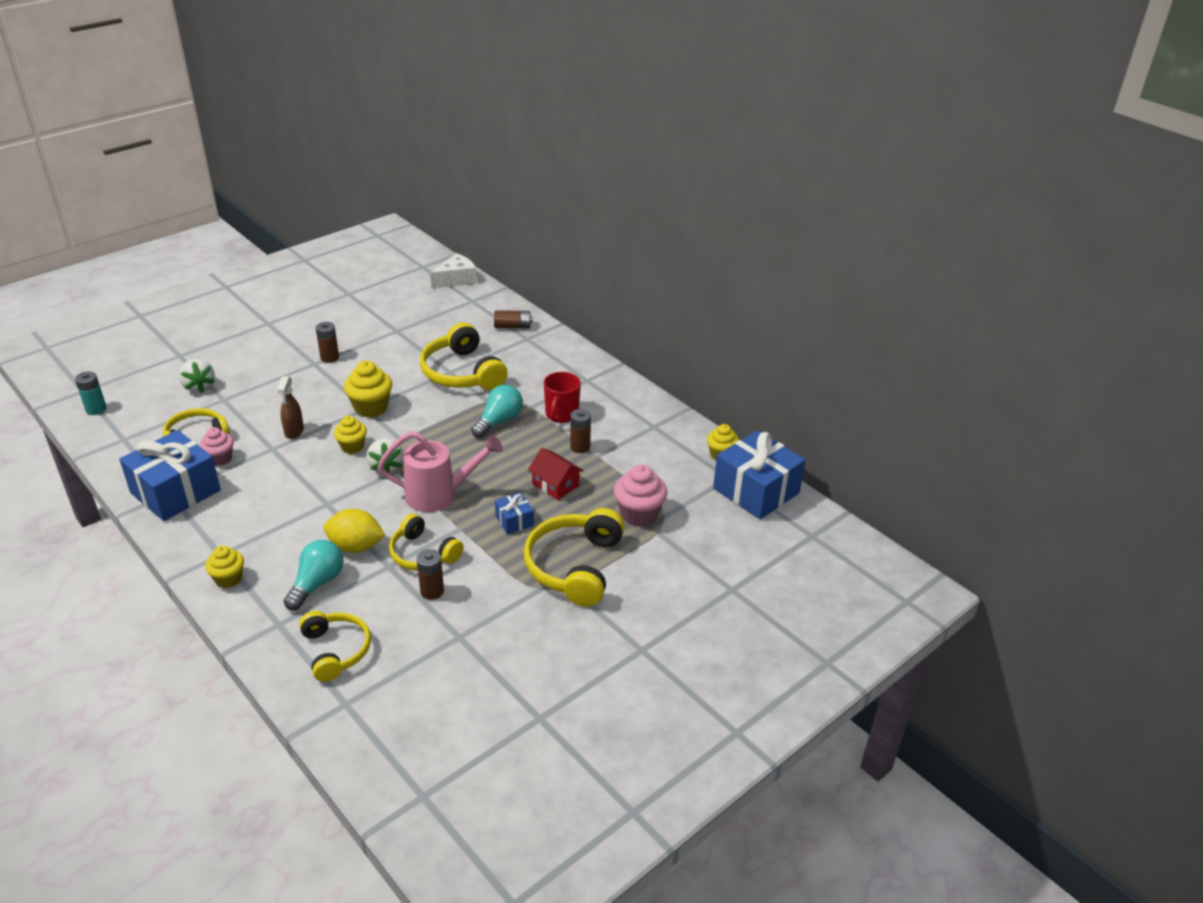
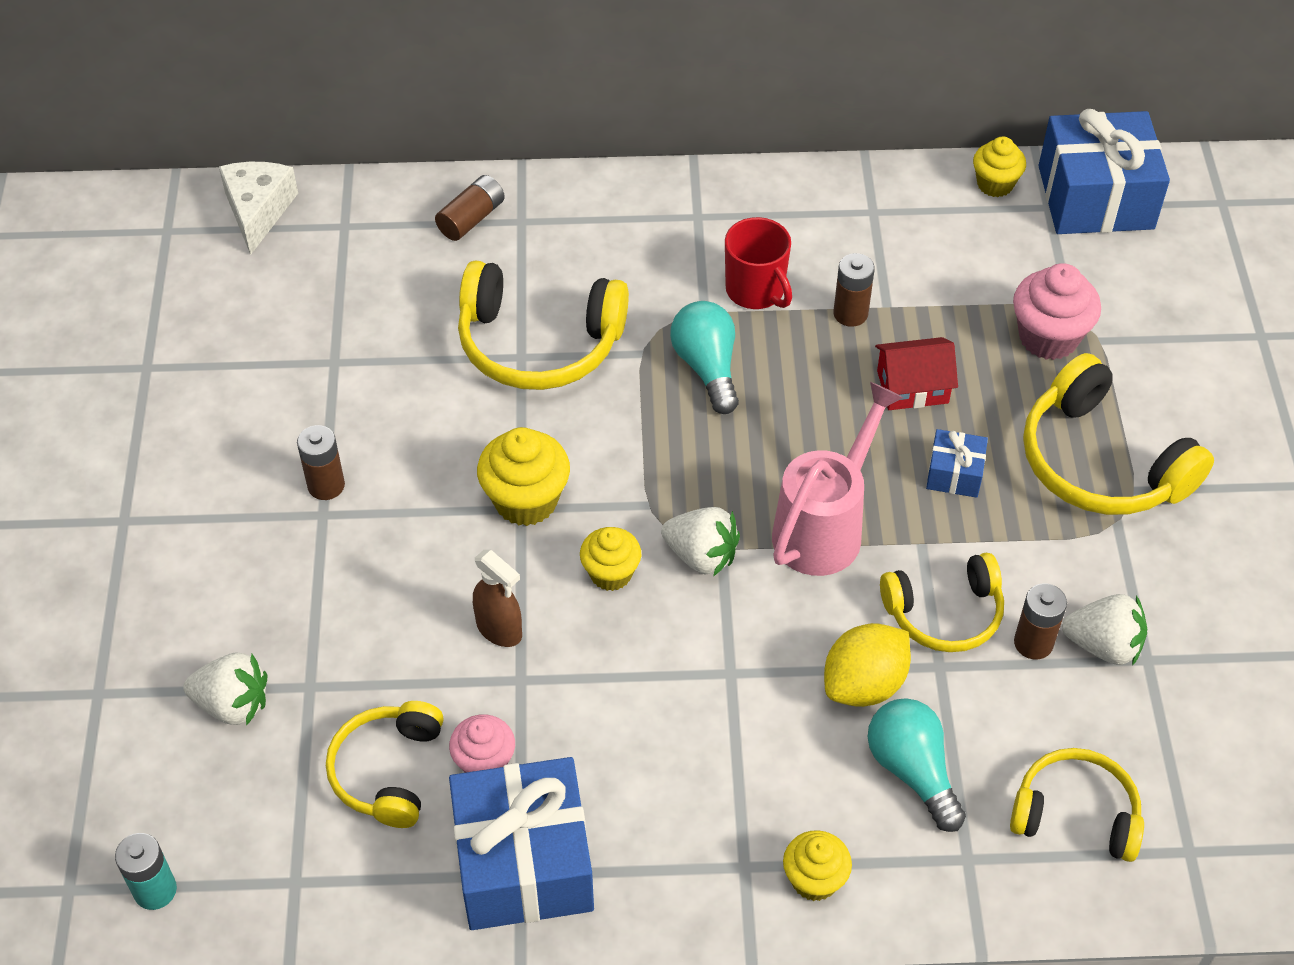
camera: 50 degrees left, 15 degrees up
(453, 616) = (1103, 645): none -> white strawberry

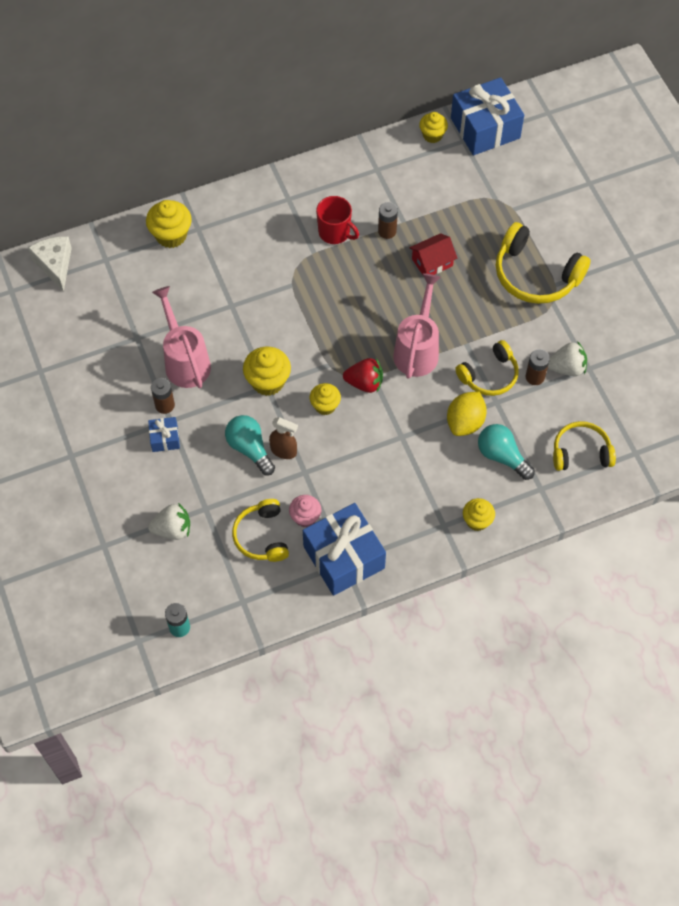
camera: 20 degrees left, 10 degrees up
(397, 423) = (185, 361): none -> pink watering can
(471, 219) = (171, 235): brown battery -> yellow cupcake
(538, 344) = (237, 296): yellow headphones -> none
(701, 556) = (364, 383): white strawberry -> red strawberry
(707, 367) = (327, 283): turquoise light bulb -> turquoise light bulb (249, 448)
(954, 474) = (469, 302): blue gift -> blue gift (165, 438)
(1048, 337) = (488, 215): pink cupcake -> none

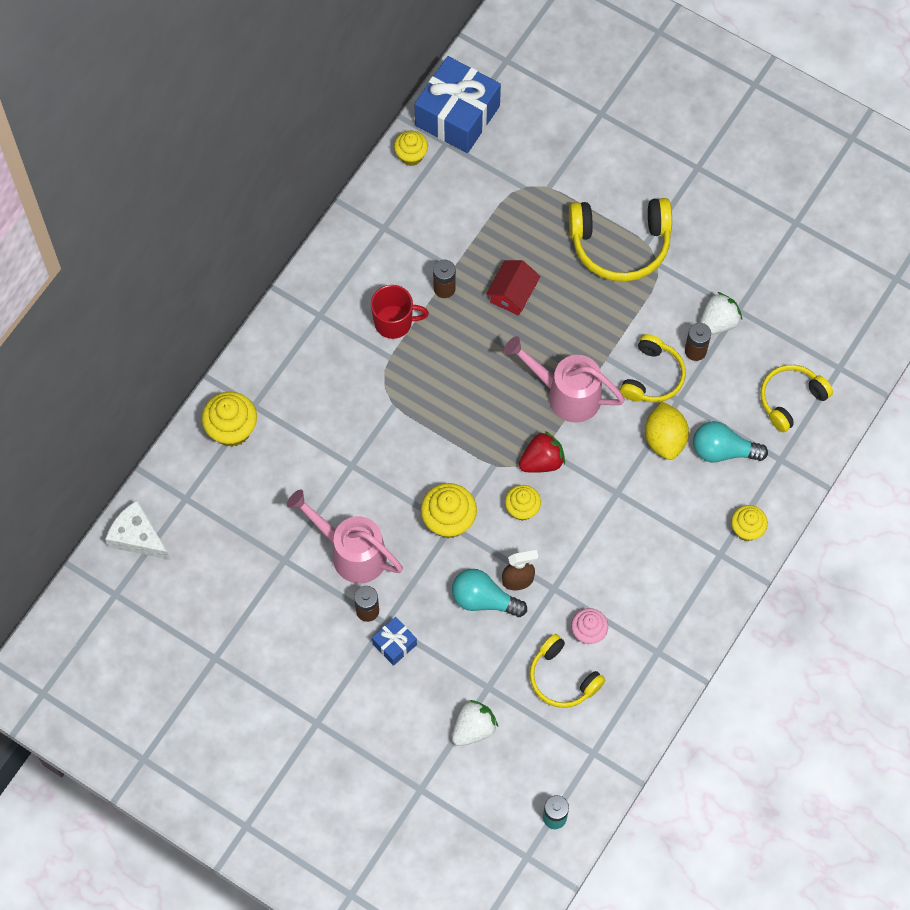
camera: 35 degrees left, 5 degrees up
(344, 557) = (653, 647): blue gift -> none
(417, 350) = (566, 394): pink watering can -> pink watering can turned 45 degrees counterclockwise

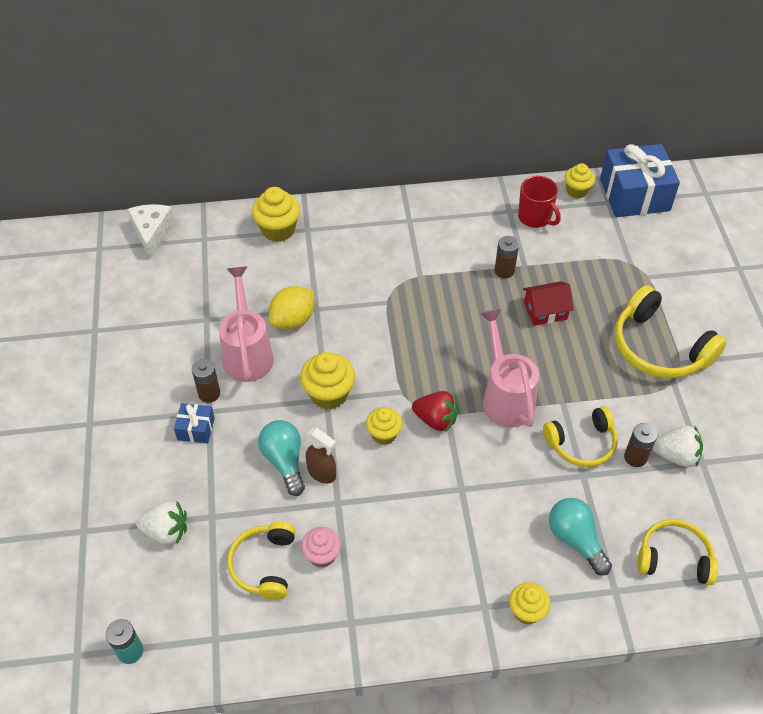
camera: 50 degrees right, 15 degrees down
(394, 322) = (448, 261): red mug -> red mug (535, 217)
(665, 439) = (540, 490): yellow lemon -> yellow lemon (293, 320)

